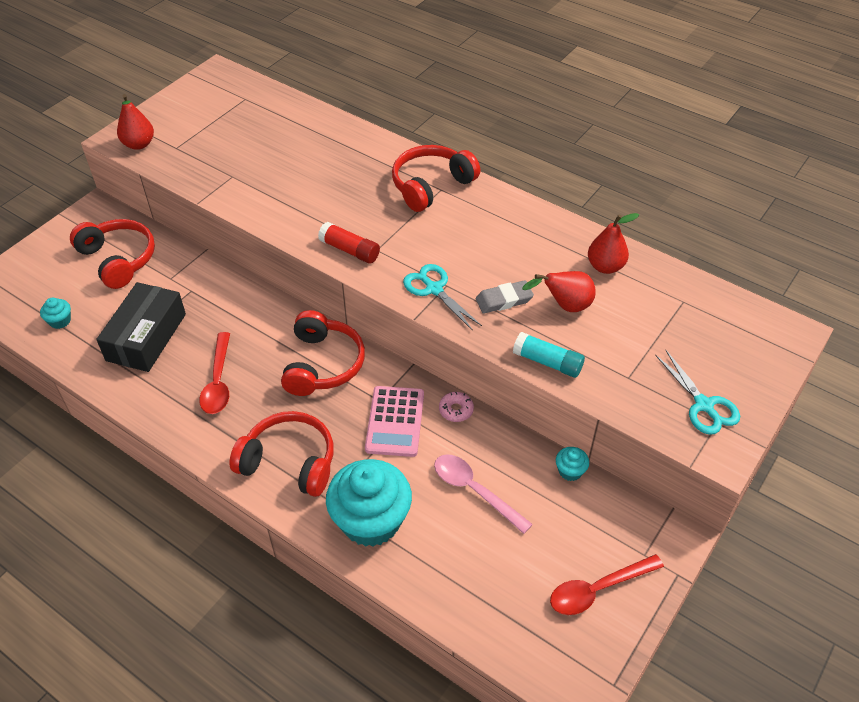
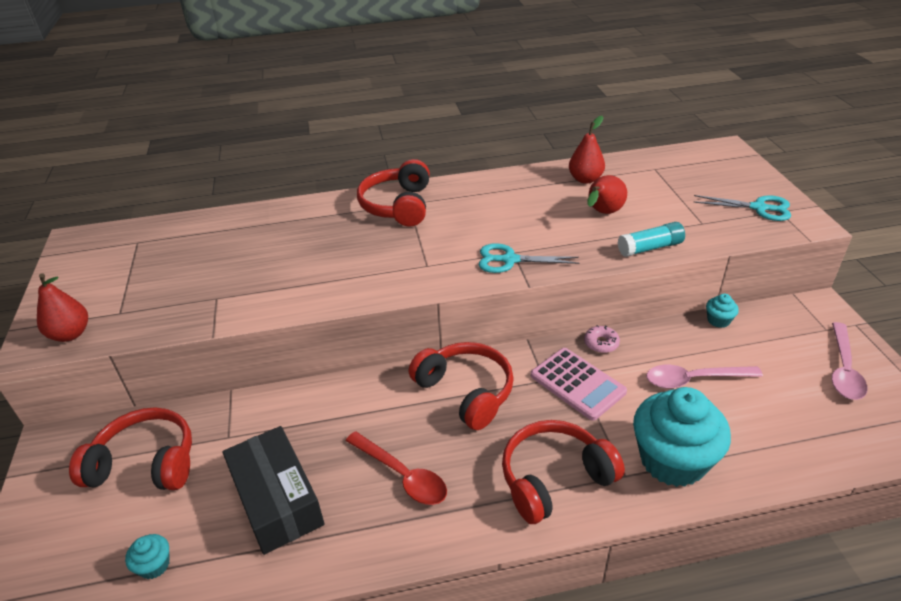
camera: 45 degrees left, 10 degrees down
(349, 250) = (407, 279): red glue stick -> none
(504, 300) = (563, 235): grey eraser -> none
(598, 589) = (843, 369): red spoon -> pink spoon

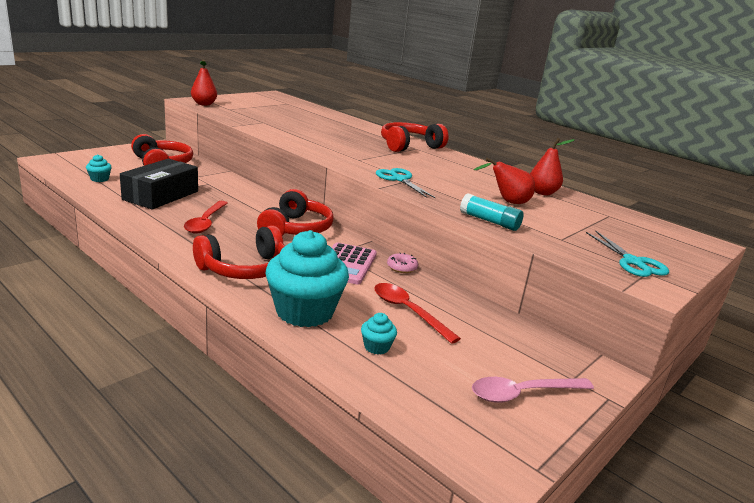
camera: 50 degrees right, 15 degrees down
(554, 478) = (244, 269): red headphones -> red headphones turned 120 degrees clockwise
(694, 379) = (408, 311): pink spoon -> red spoon
(718, 320) = (501, 316): turquoise cupcake -> turquoise cupcake (376, 347)

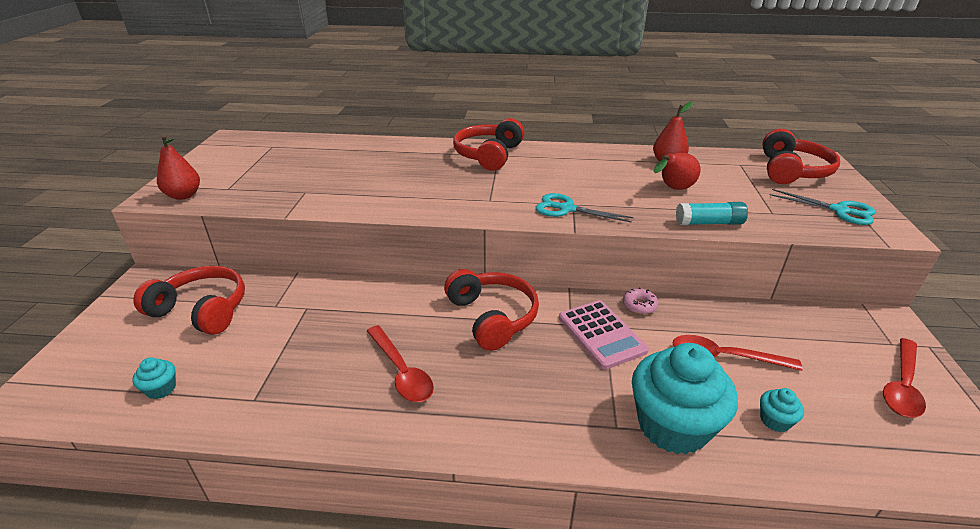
camera: 35 degrees left, 10 degrees up
(161, 195) = (286, 364): black box -> none
(244, 269) = (542, 411): red headphones -> red headphones (791, 171)
(523, 393) = (901, 385): pink spoon -> red spoon

